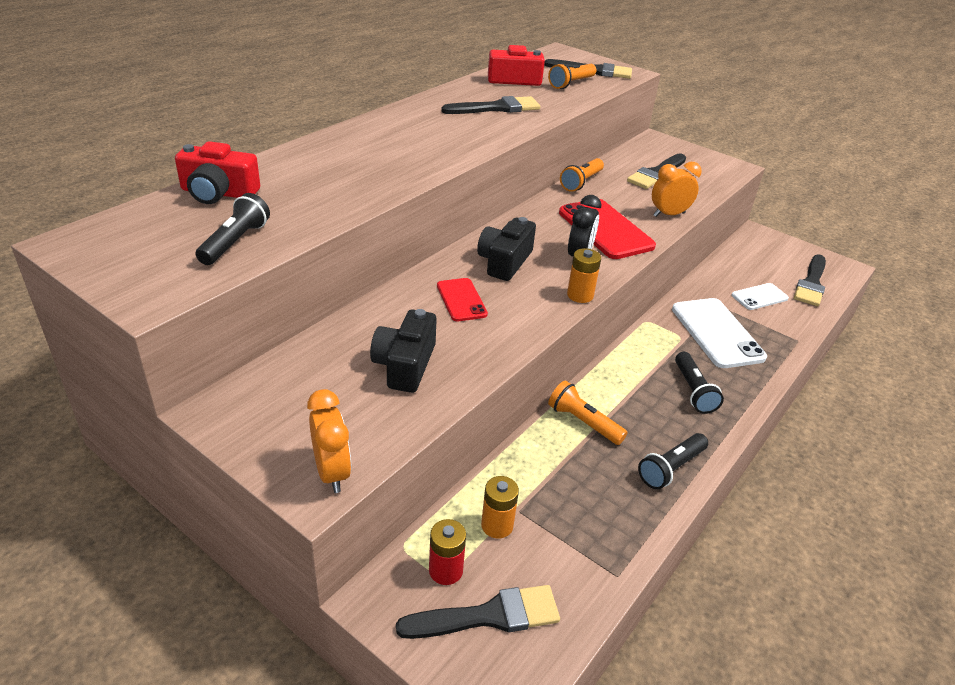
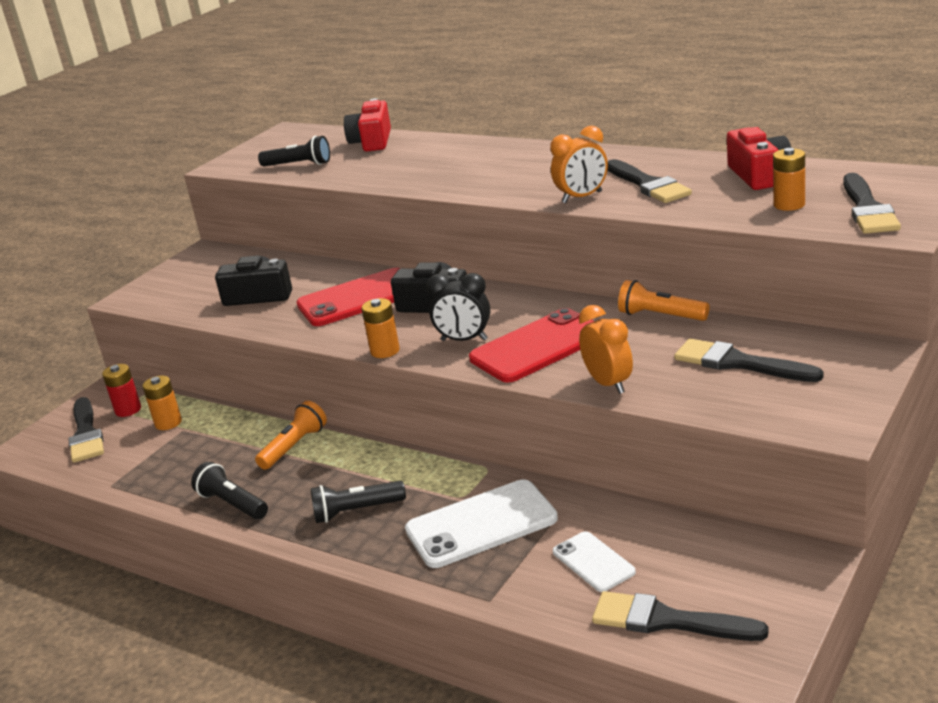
camera: 90 degrees right, 10 degrees down
(332, 472) = (142, 299): orange clock -> orange clock (582, 197)
(461, 300) = (358, 298): red phone -> red phone, size x1.79
(571, 83) = (789, 205): orange flashlight -> orange battery

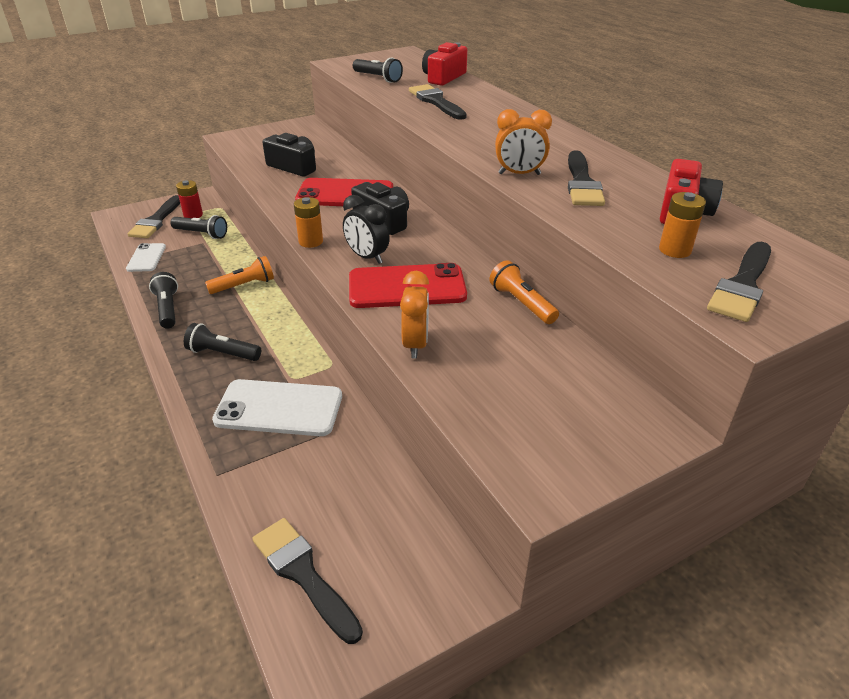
camera: 25 degrees right, 10 degrees up
(168, 423) = (201, 234): orange battery -> black flashlight
(593, 562) = (312, 486): white phone -> white phone (146, 258)
(739, 363) = (532, 378): black brush -> black brush (436, 102)

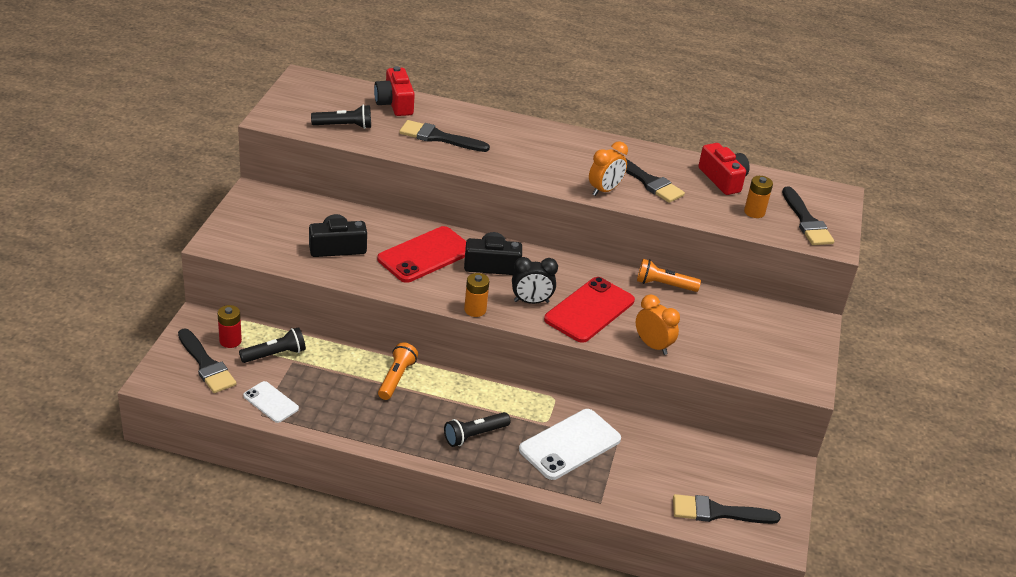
camera: 50 degrees left, 0 degrees up
(168, 309) = (374, 430): black flashlight -> none

